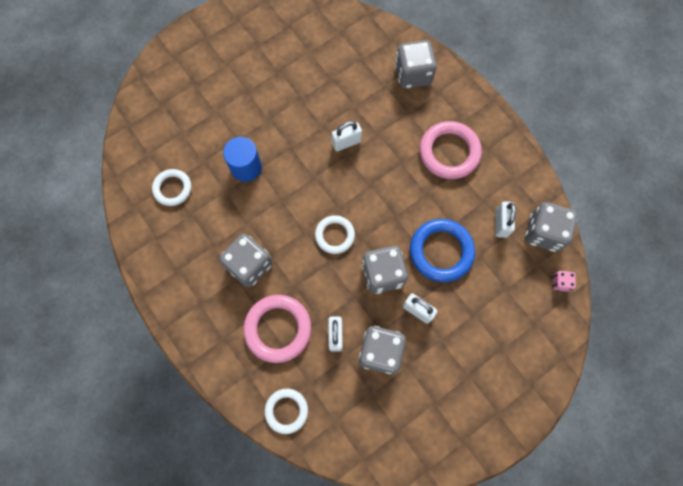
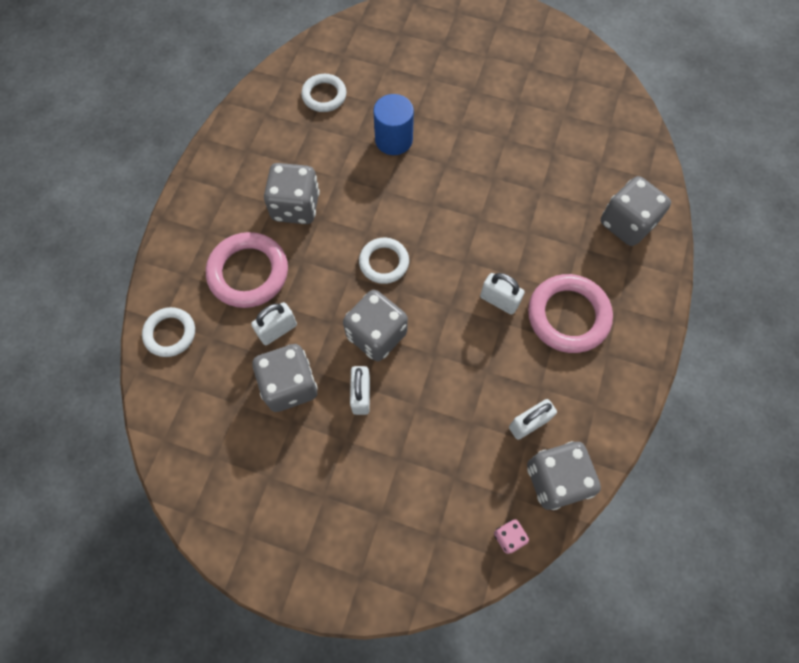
camera: 55 degrees right, 5 degrees down
(346, 142) = (493, 209): white padlock -> white padlock (499, 301)
(441, 251) = (446, 378): blue ring -> none

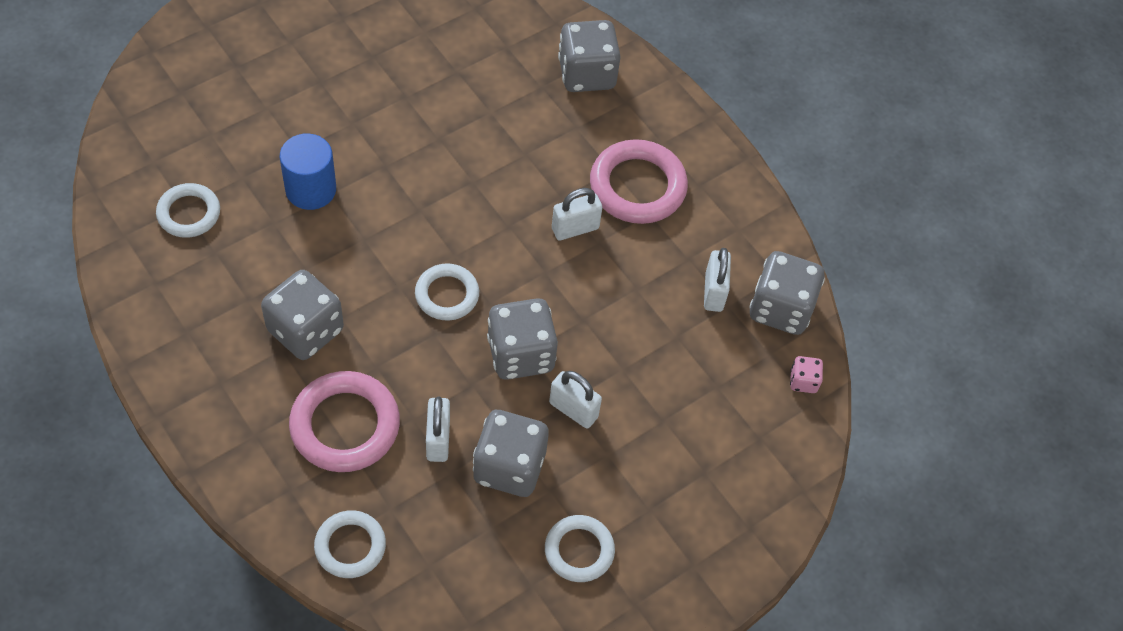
camera: 60 degrees left, 10 degrees down
(260, 471) = (579, 550): none -> white ring

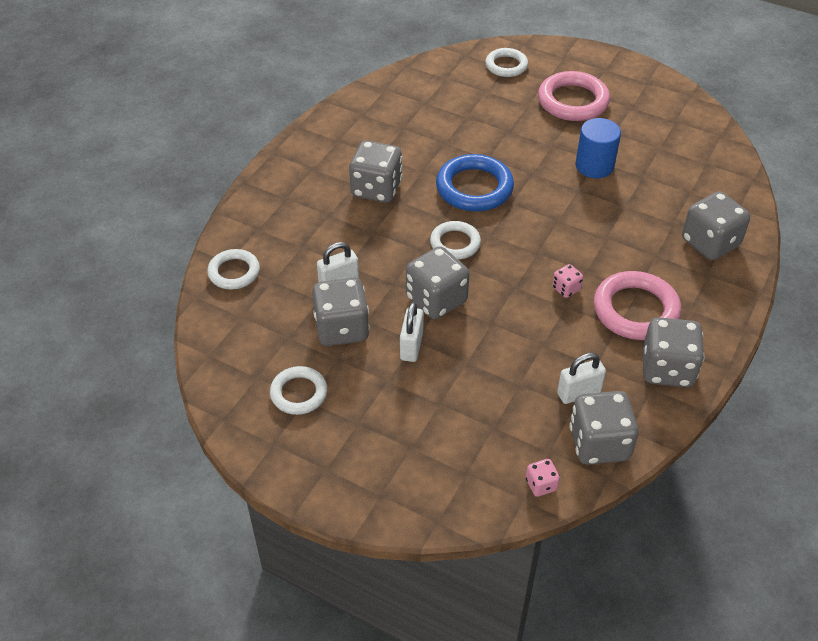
camera: 70 degrees right, 10 degrees down
(189, 213) = (421, 107): white ring -> white ring (506, 65)
(311, 189) = (483, 148): blue cylinder -> blue cylinder (594, 166)
(345, 425) = (320, 235): pink ring -> pink ring (573, 101)
(371, 232) = (474, 188): none -> blue ring
(575, 228) = (566, 289): white padlock -> pink dice
(723, 204) = (667, 369): none -> grey dice

